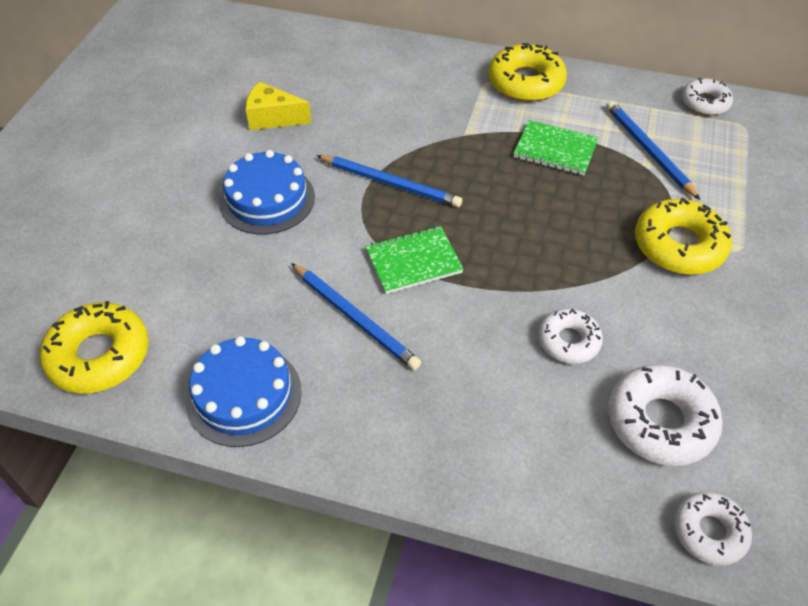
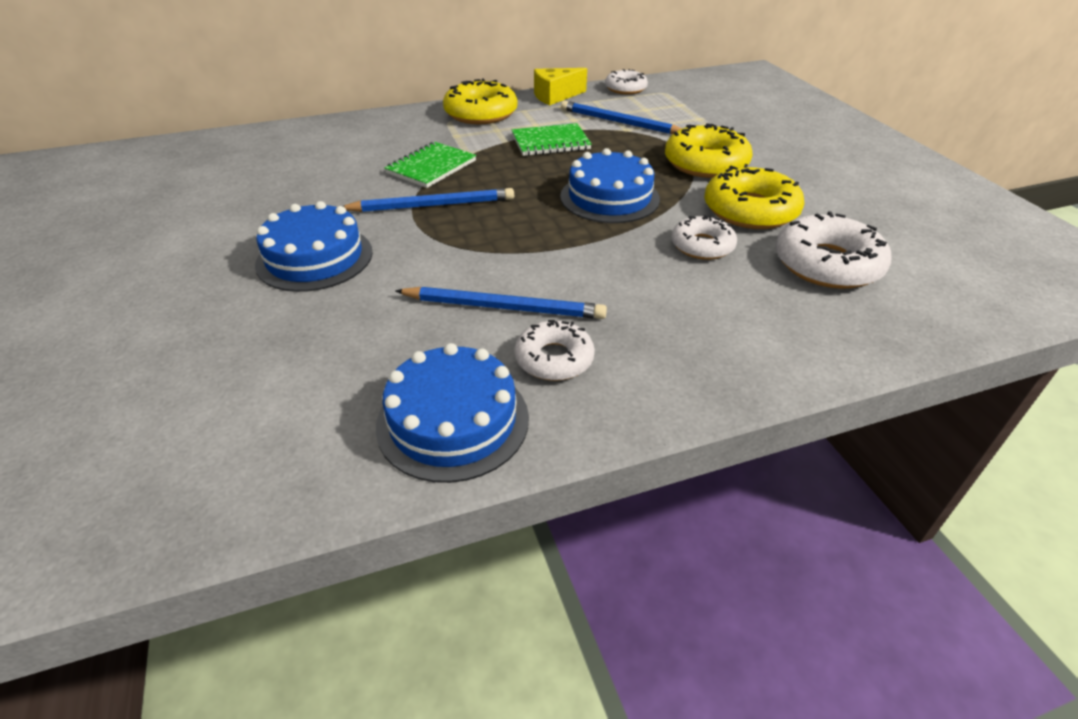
camera: 35 degrees left, 10 degrees down
(99, 355) = (224, 474): yellow donut -> yellow donut (750, 210)
(273, 118) = (260, 200): yellow cheese -> yellow cheese (555, 96)
(413, 261) = (514, 247): green notebook -> green notebook (431, 167)
(543, 245) = (609, 197): none -> blue cake
(709, 532) = (946, 313): white donut -> white donut (554, 359)

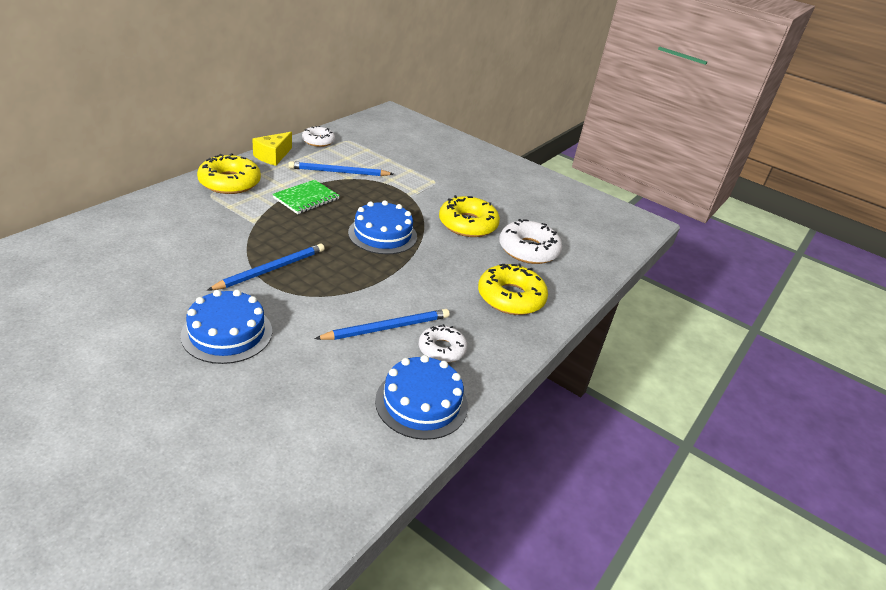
camera: 40 degrees left, 5 degrees down
(431, 167) = (238, 238): green notebook -> none
(702, 246) = (461, 255): white donut -> none
(705, 163) = (418, 195): yellow donut -> yellow donut (511, 297)

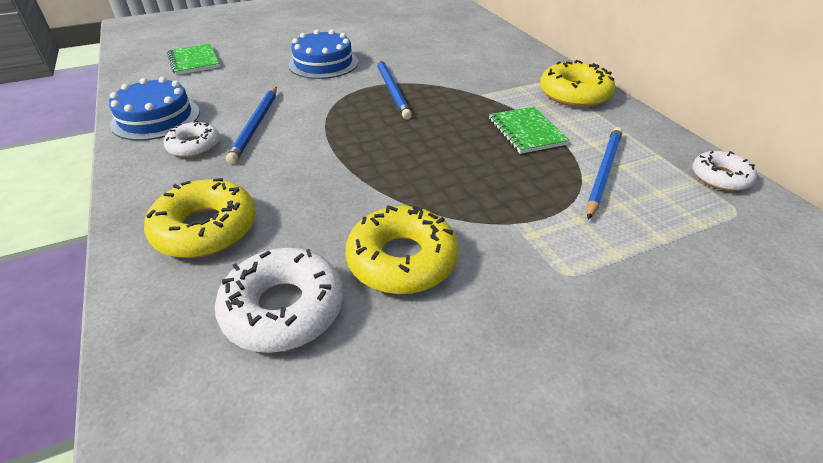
camera: 125 degrees right, 5 degrees up
(273, 156) = (651, 130): yellow cheese -> none
(273, 458) = (194, 61): none -> green notebook
(382, 234) = (417, 166): blue cake -> none

